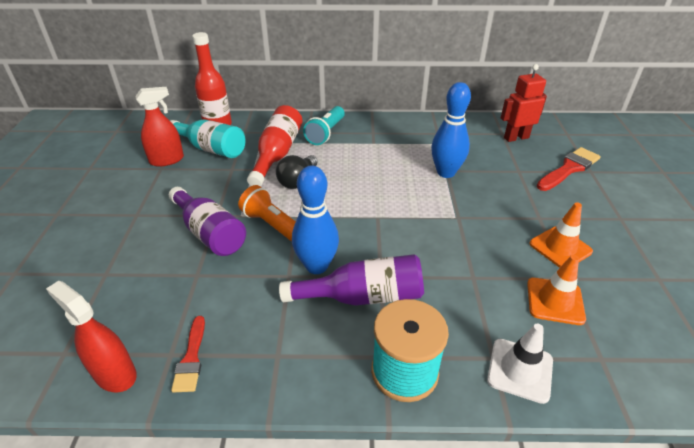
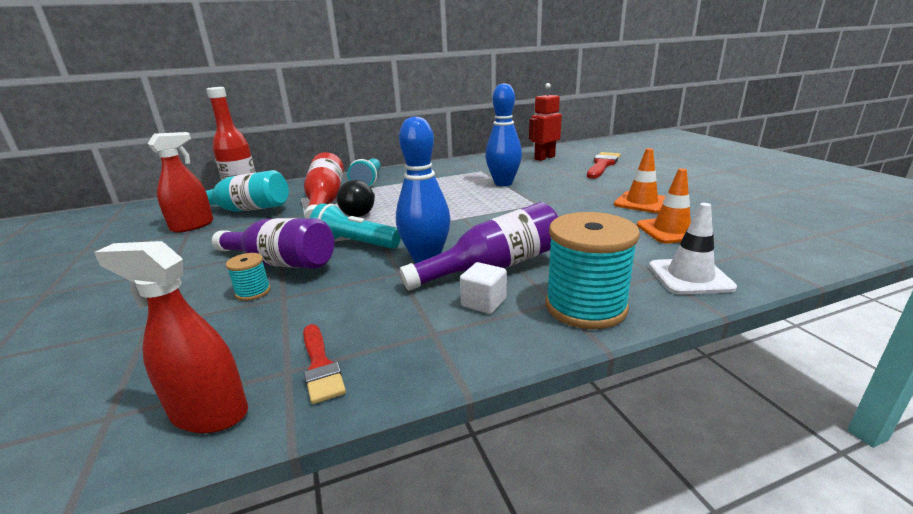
camera: 20 degrees left, 15 degrees down
(179, 261) = (253, 292): none -> turquoise spool
(273, 225) = (355, 244): orange flashlight -> turquoise flashlight
(331, 336) = (483, 302): none -> white cube

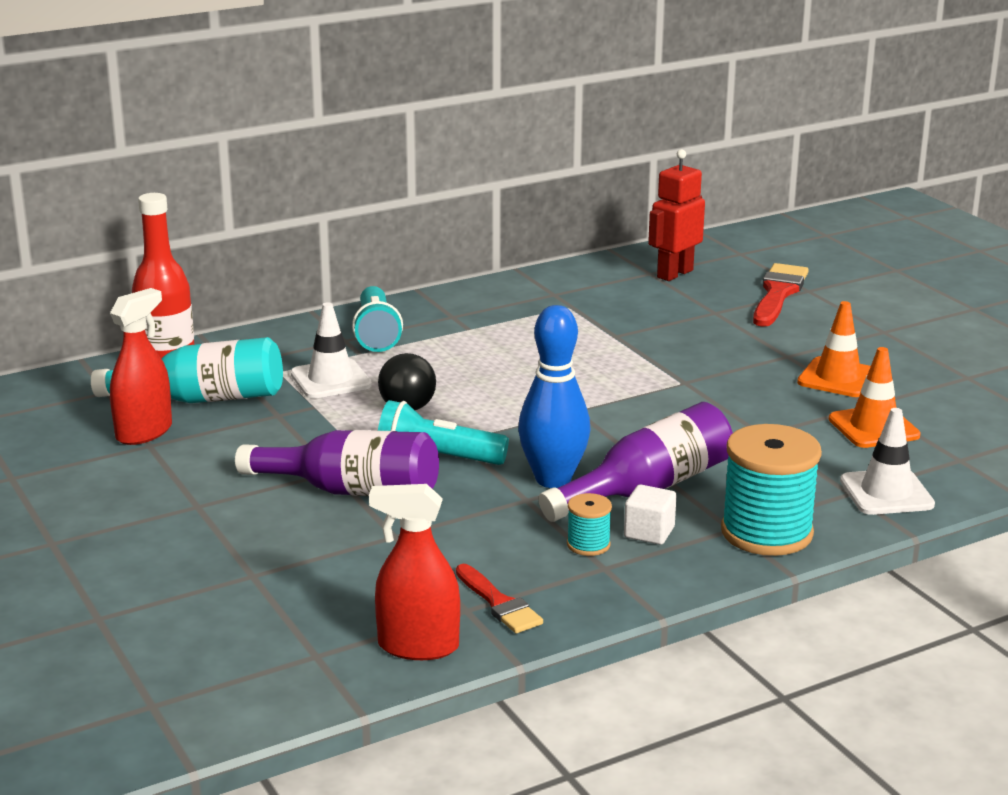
camera: 10 degrees left, 0 degrees up
(253, 292) = (349, 531): turquoise spool -> turquoise spool (588, 545)
(325, 201) = (330, 379): red bottle -> white traffic cone
(503, 183) = (617, 338): blue bowling pin -> none

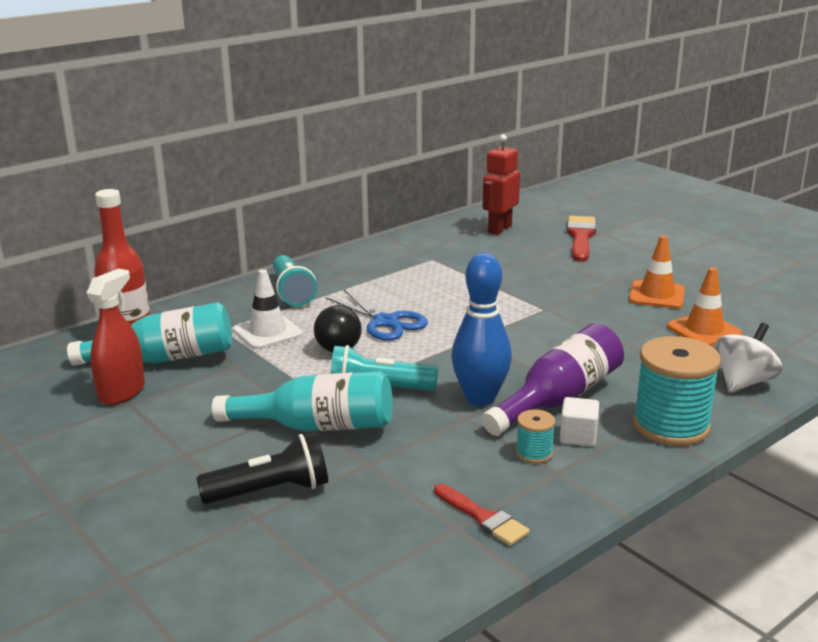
camera: 10 degrees left, 0 degrees up
(277, 552) = (270, 491): none -> black flashlight
(350, 492) = (316, 427): purple bottle -> turquoise bottle
(418, 646) = (428, 570): red spray bottle -> none
(477, 381) = (386, 322): none -> blue scissors
(886, 493) = (743, 382): white traffic cone -> white spinning top

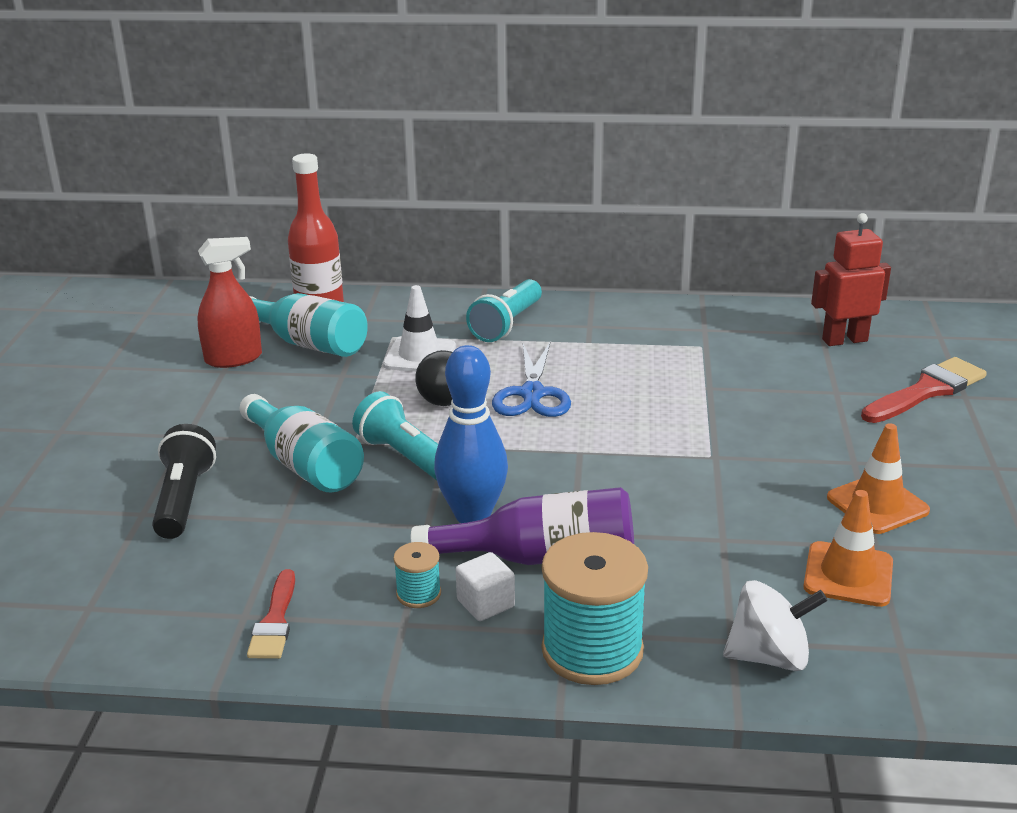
camera: 45 degrees right, 5 degrees up
(270, 491) = (184, 499): black flashlight -> black flashlight turned 120 degrees counterclockwise

